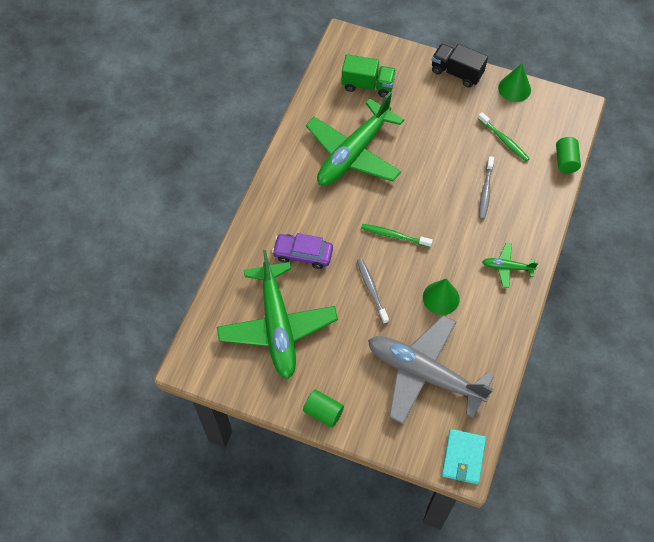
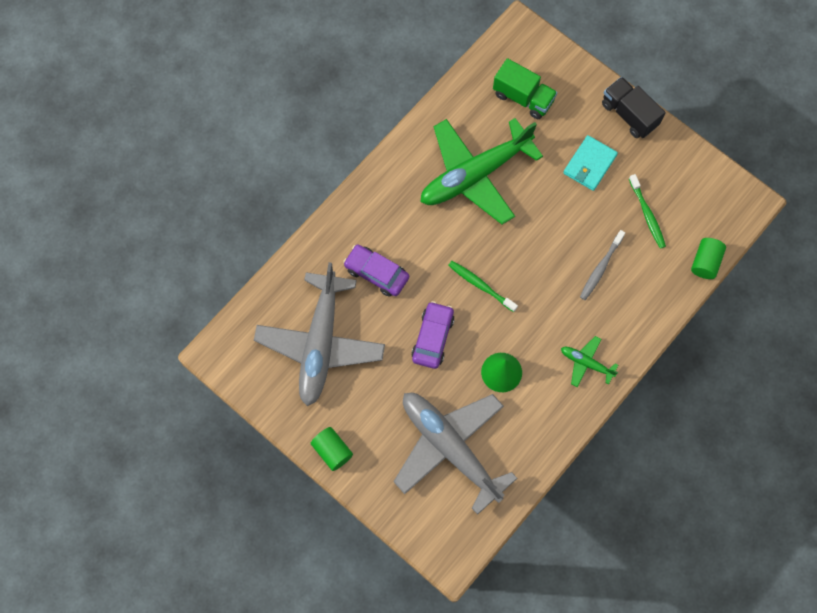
camera: 20 degrees right, 10 degrees up
(277, 326) = (320, 343): green plane -> grey plane
(371, 290) = (432, 338): grey toothbrush -> purple car
(463, 457) = (453, 548): turquoise wallet -> turquoise wallet (589, 164)
(514, 88) = (686, 155): green cone -> none

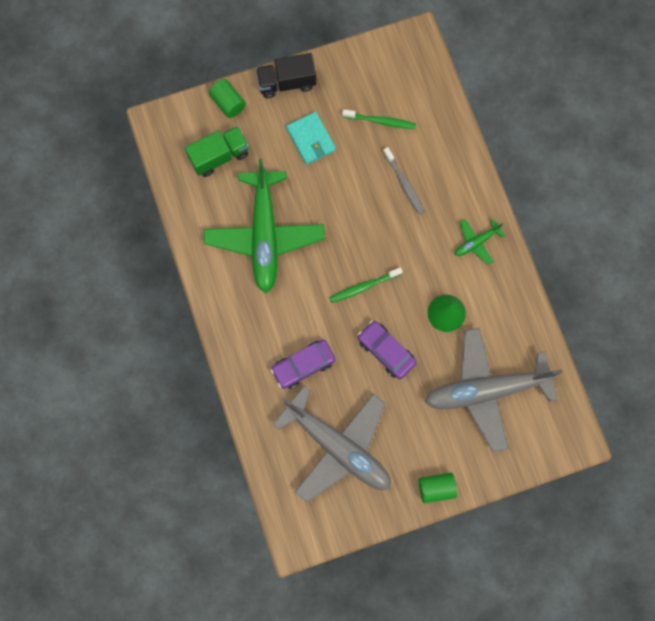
camera: 60 degrees left, 5 degrees up
(705, 262) = (446, 102): green cylinder -> green cylinder (228, 103)

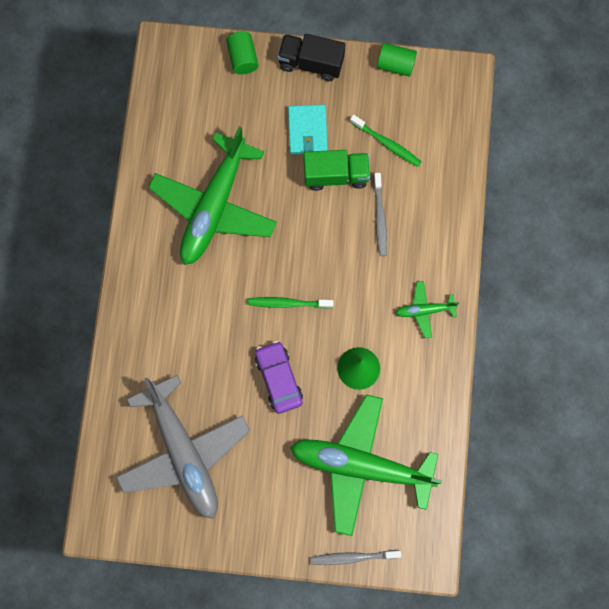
camera: 25 degrees right, 0 degrees up
(219, 156) = (208, 108): green truck -> green truck (336, 175)
(303, 365) = (189, 354): purple car -> none
(436, 488) = (261, 540): green cylinder -> green cylinder (395, 65)
(486, 390) = (361, 465): grey plane -> green plane
(515, 466) = (353, 557): none -> grey toothbrush

